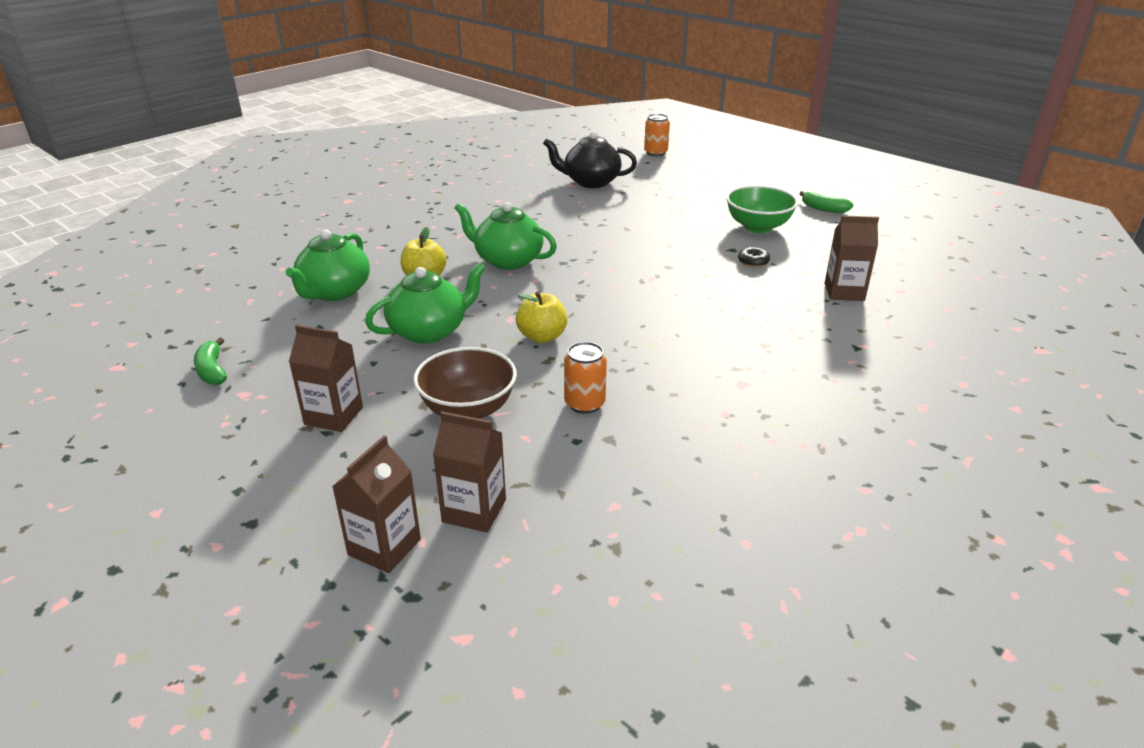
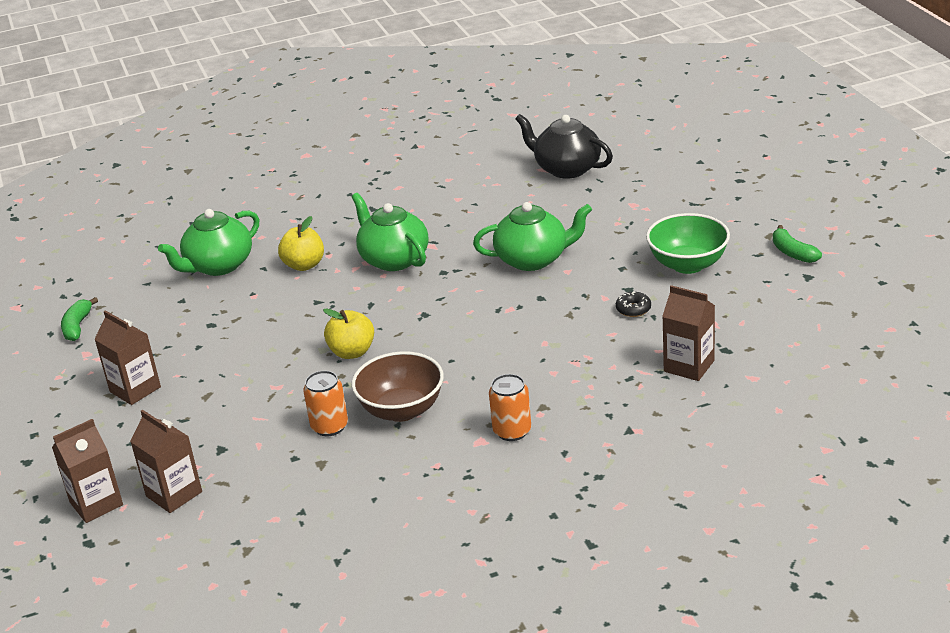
camera: 30 degrees right, 0 degrees up
(429, 331) = (264, 325): green teapot -> green teapot (533, 259)
(468, 410) = (235, 409): brown bowl -> brown bowl (402, 410)
(655, 153) = (681, 135): orange can -> orange can (512, 431)

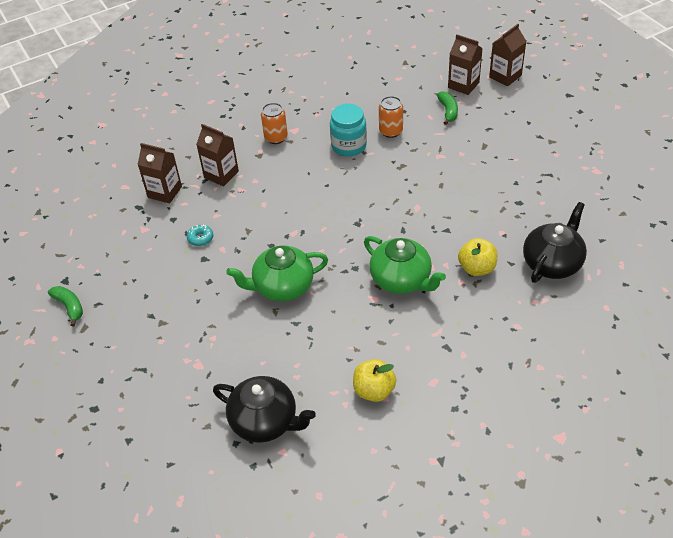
camera: 170 degrees right, 15 degrees up
(77, 326) = (624, 193): green banana -> green banana (448, 111)
(135, 389) = (537, 146): brown carton -> brown carton (221, 174)
(218, 266) = (552, 263): green teapot -> black teapot
(352, 352) = (399, 186): yellow apple -> yellow apple (374, 390)
(402, 410) = (349, 146): brown bowl -> turquoise jar
(633, 309) = (200, 238): black donut -> turquoise donut
(688, 264) = (156, 288): green bowl -> none

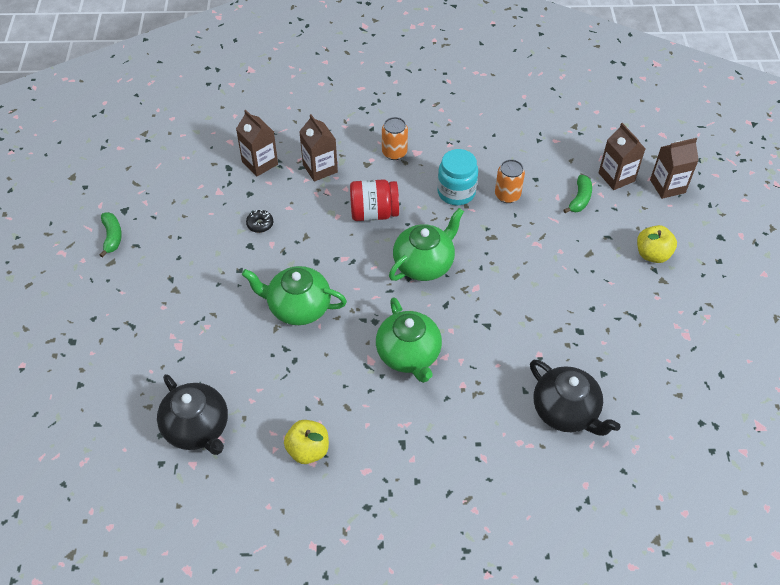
camera: 25 degrees right, 5 degrees up
(200, 238) = (260, 224): turquoise donut -> black donut
(293, 188) = (374, 213): none -> red jar
(363, 208) = (424, 264): none -> green teapot
(477, 268) = (488, 379): yellow apple -> yellow apple (652, 254)
(552, 263) = (566, 411): black teapot -> black teapot turned 75 degrees clockwise

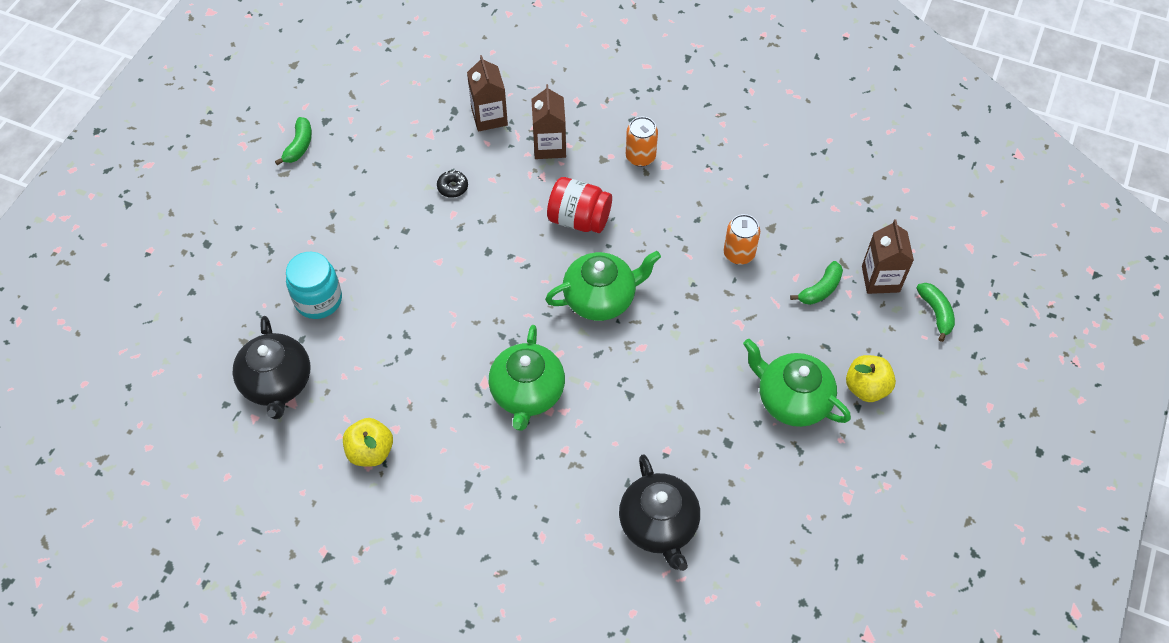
camera: 25 degrees right, 5 degrees up
(298, 307) = (442, 295): green teapot -> green teapot (792, 400)
(456, 192) = (683, 229): turquoise jar -> turquoise jar (318, 300)
(667, 186) = (936, 313): brown carton -> green banana

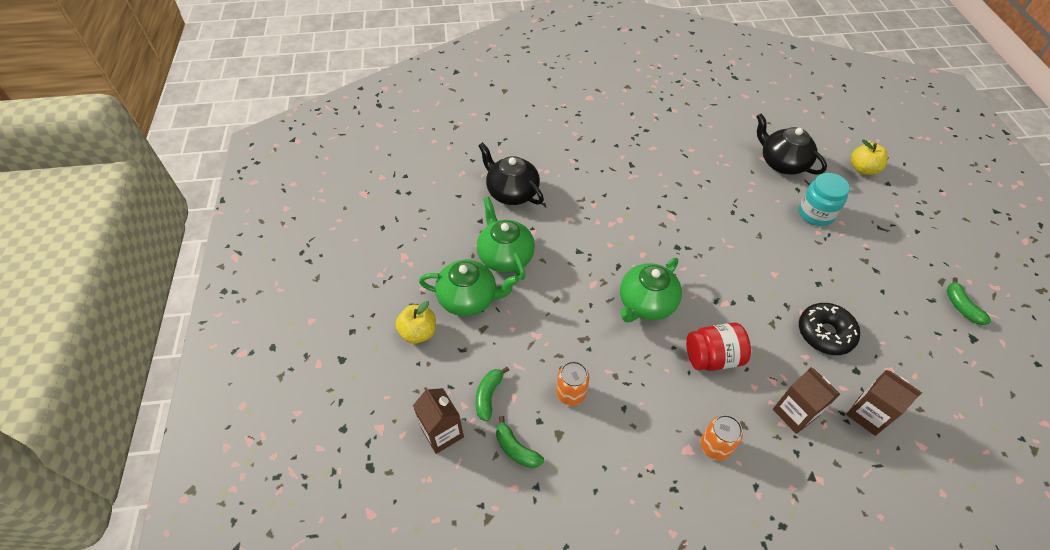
camera: 150 degrees right, 5 degrees down
(370, 451) = (697, 156): yellow apple -> yellow apple (863, 169)
(452, 187) = (825, 333): black donut -> black donut, size x2.02
(527, 393) = (641, 222): green teapot -> green teapot (505, 256)
(936, 313) = (383, 424): green banana -> green banana (516, 449)

